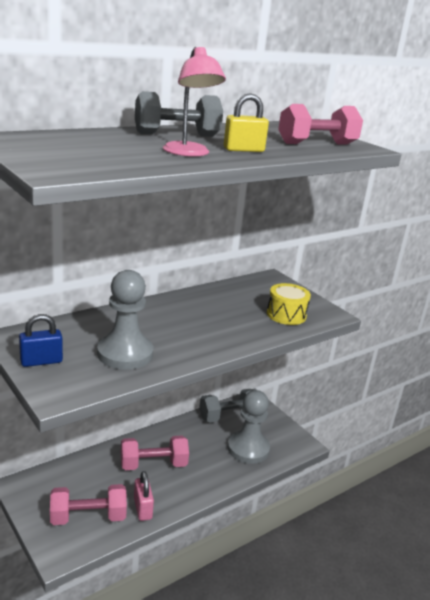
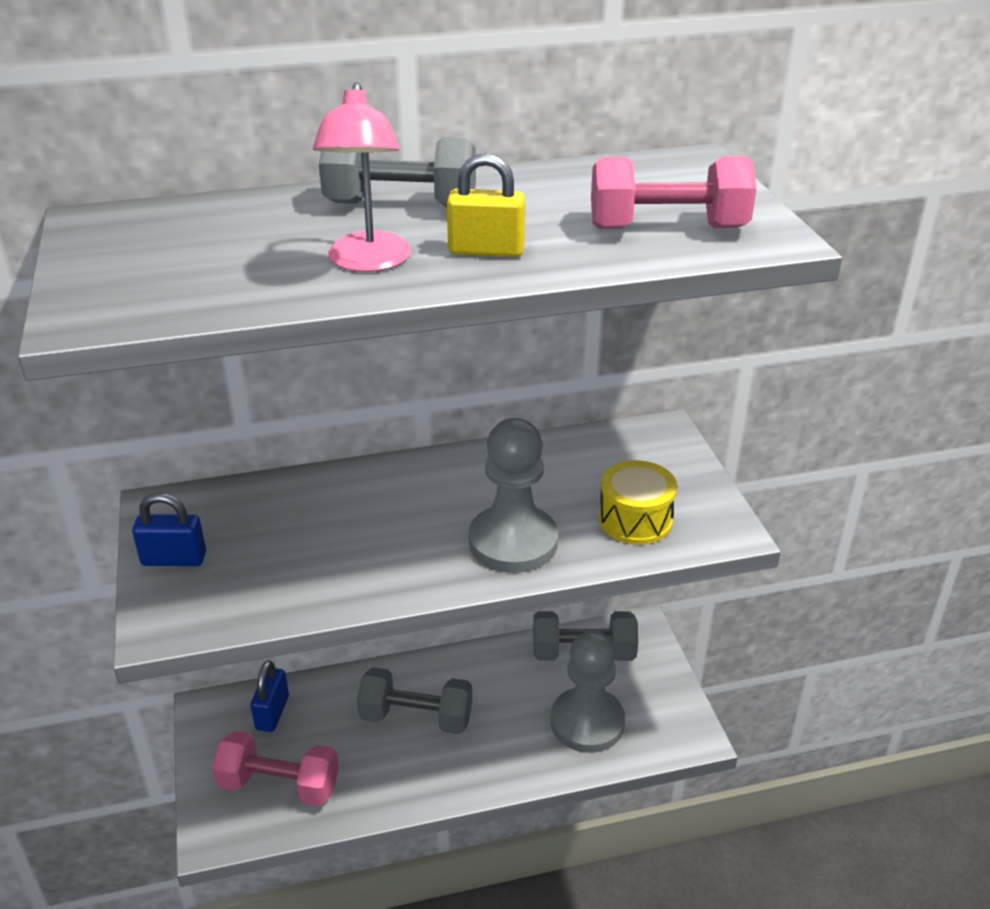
camera: 25 degrees right, 10 degrees up
(64, 479) = (272, 713): none -> blue padlock
(125, 353) = (305, 564): grey pawn -> grey pawn (513, 542)
(142, 508) = (365, 791): pink padlock -> none
(153, 464) = (416, 717): pink dumbbell -> grey dumbbell

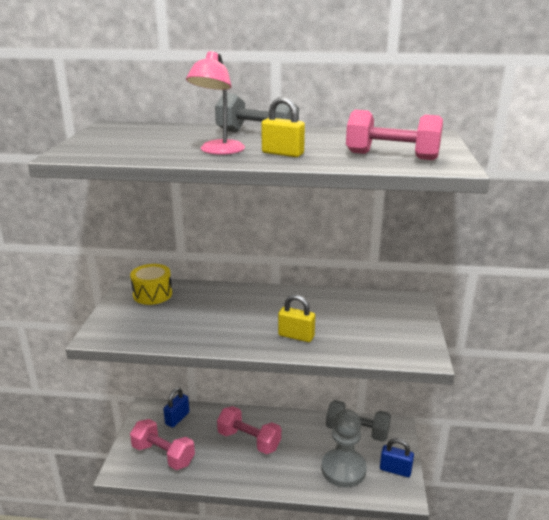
camera: 20 degrees right, 10 degrees down
(174, 559) = (122, 308): blue padlock -> blue padlock (395, 470)
(416, 717) = (249, 440): grey dumbbell -> pink dumbbell
(513, 542) = (296, 336): grey pawn -> yellow padlock
(635, 520) = (372, 339): yellow drum -> yellow drum (152, 294)

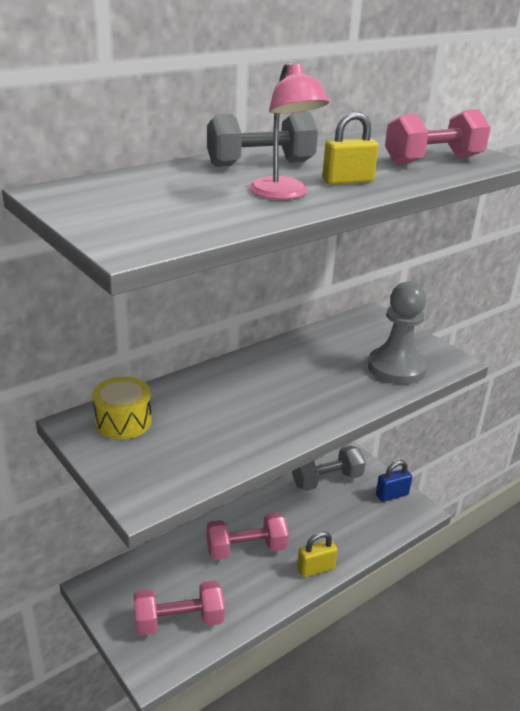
camera: 45 degrees left, 5 degrees up
(177, 418) = (144, 575): blue padlock -> none
(296, 336) = (337, 393): yellow padlock -> yellow padlock (315, 569)
(343, 469) = (355, 520): grey pawn -> grey pawn (396, 368)

